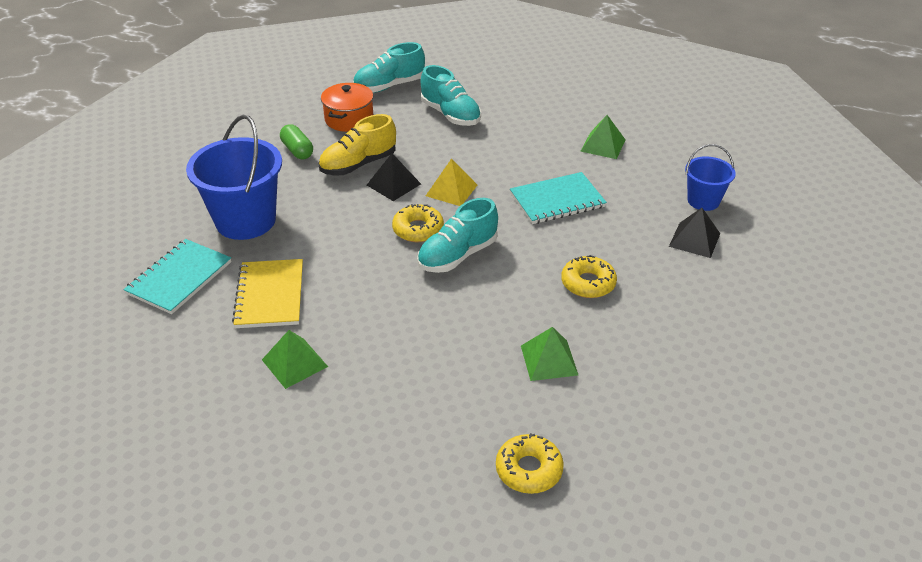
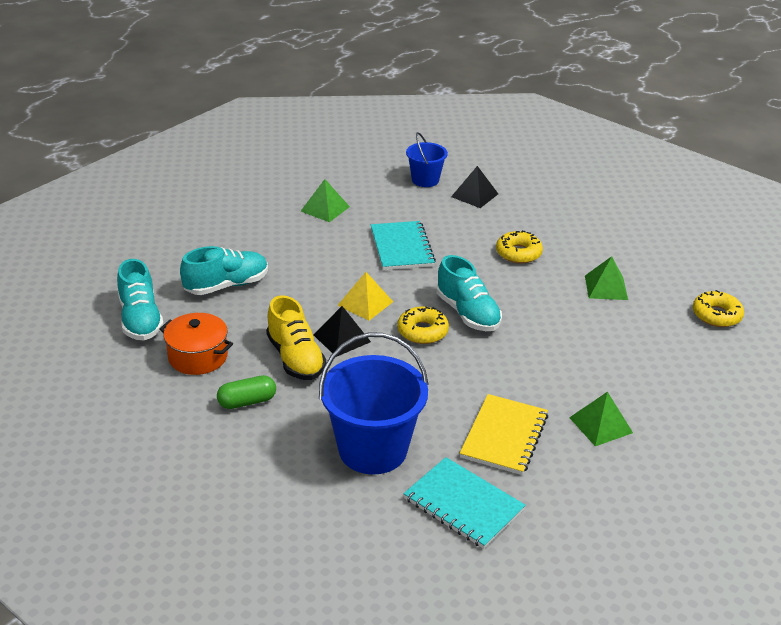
camera: 80 degrees left, 5 degrees down
(270, 295) = (504, 436): yellow notebook -> yellow notebook turned 75 degrees counterclockwise

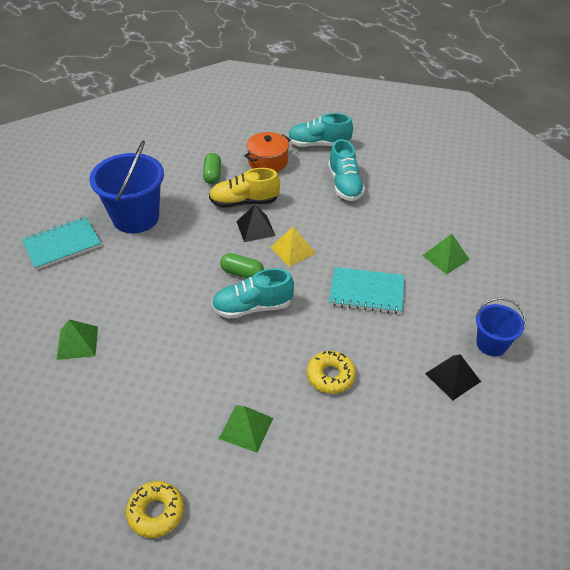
camera: 110 degrees right, 10 degrees up
(422, 331) = (242, 273): yellow donut -> green capsule
(504, 436) = (104, 283): yellow notebook -> none

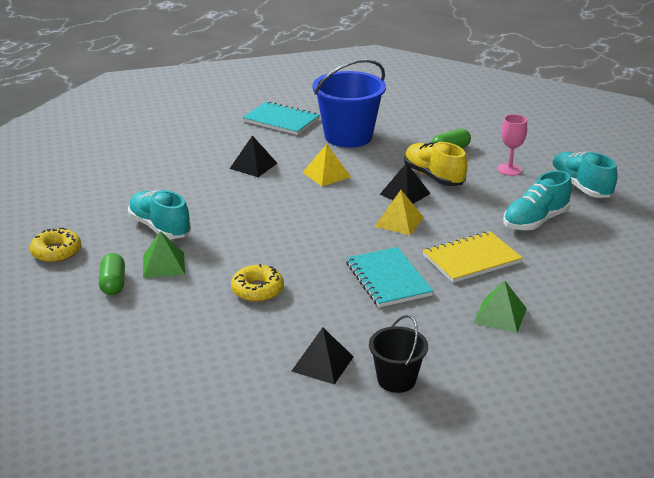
camera: 60 degrees right, 15 degrees down
(77, 342) = (186, 164): green pyramid -> none
(127, 297) = (253, 166): none -> black pyramid
(186, 258) = (326, 174): none -> yellow pyramid
(242, 273) = (338, 206): green capsule -> green capsule (113, 284)
(252, 307) = (301, 225): turquoise shoe -> turquoise shoe (160, 228)
(268, 162) = (509, 169): orange pot -> pink goblet
(370, 237) = (471, 259): none -> yellow notebook
(491, 344) = (396, 379): blue bucket -> black bucket

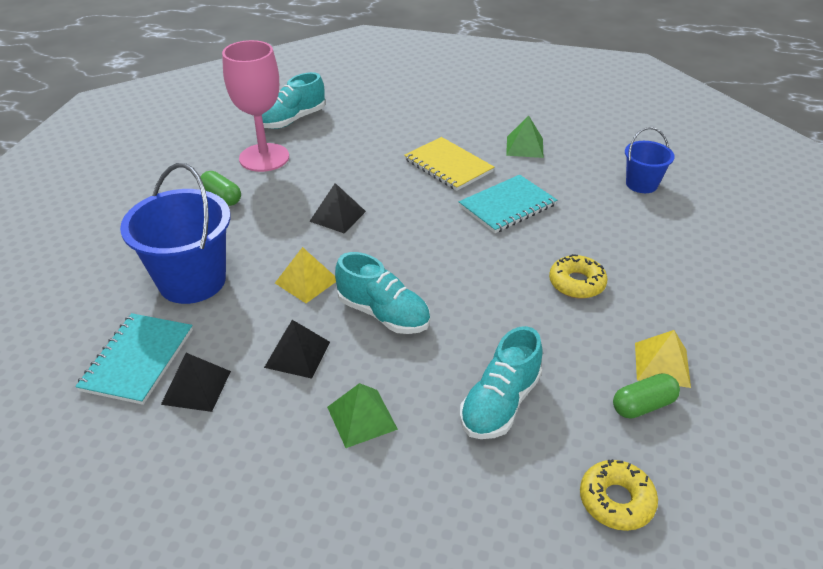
camera: 105 degrees left, 10 degrees up
(163, 265) = (578, 371): green pyramid -> green pyramid (362, 418)
(322, 363) = (653, 222): black pyramid -> black pyramid (196, 387)
(396, 379) = (641, 184): black bucket -> blue bucket
(399, 222) = (399, 212): yellow pyramid -> yellow pyramid (662, 364)
(433, 177) = (292, 202): yellow shoe -> none
(509, 169) = (264, 157): pink goblet -> pink goblet, size x1.90
(535, 221) = (366, 139): turquoise shoe -> turquoise shoe (383, 314)

